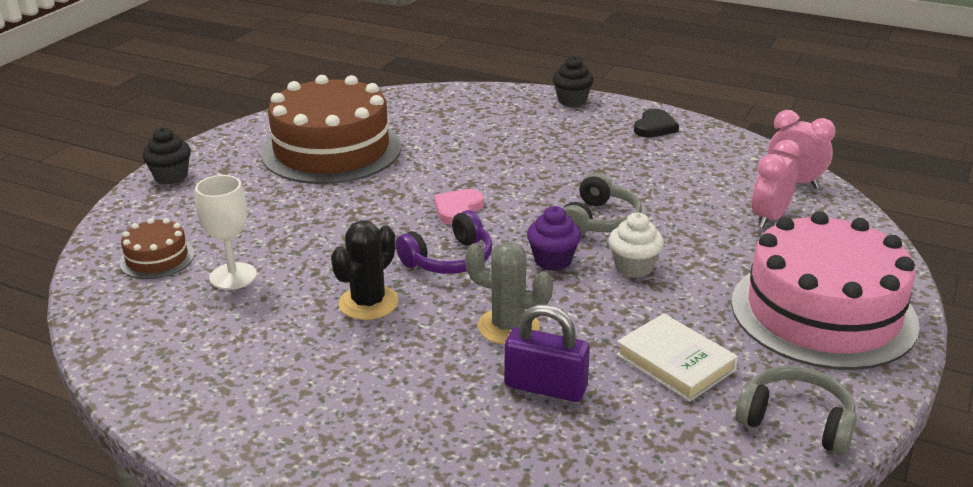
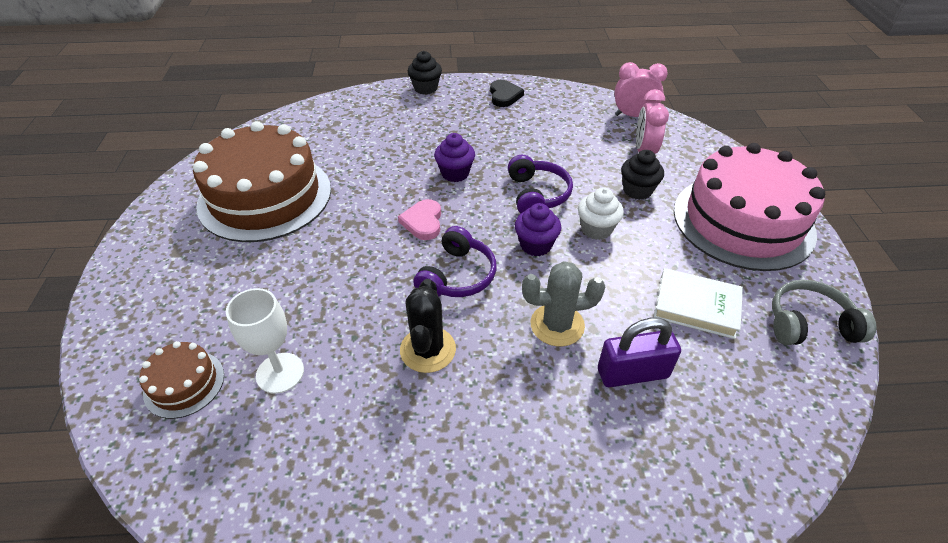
camera: 30 degrees left, 15 degrees up
(171, 176) = (124, 279): black cupcake -> black cupcake (637, 190)
(529, 180) = (455, 173): none -> purple cupcake
(599, 221) = (537, 194): grey headphones -> purple headphones

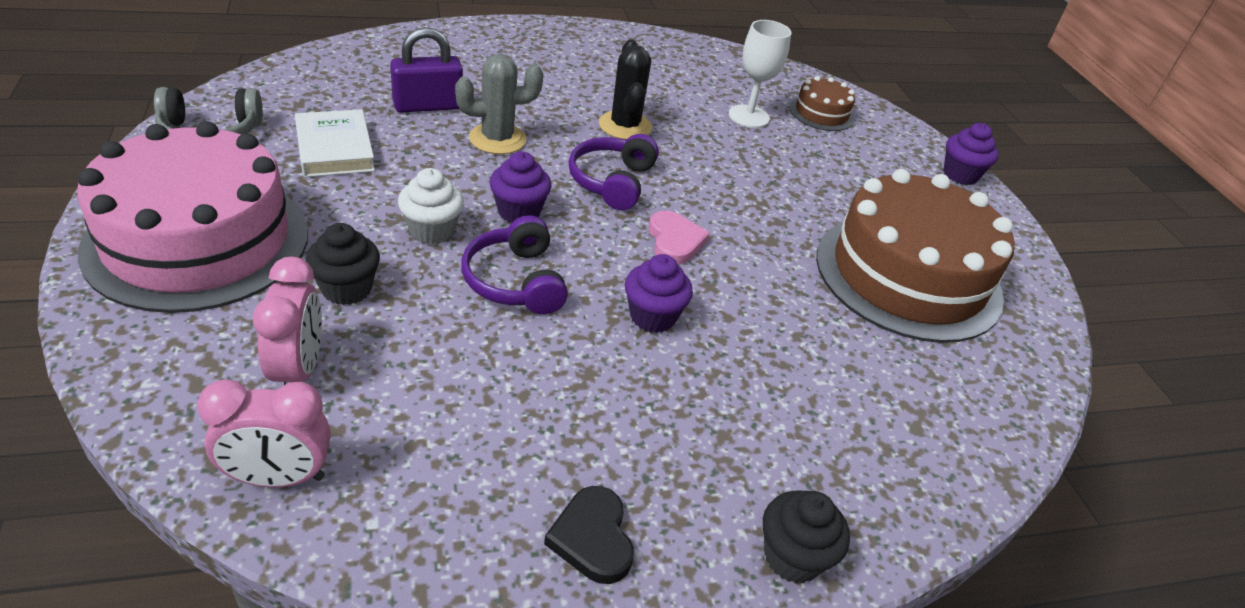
camera: 165 degrees right, 5 degrees down
(113, 291) = (960, 175): none -> purple cupcake
(696, 306) = (335, 149): white book -> white book turned 60 degrees clockwise

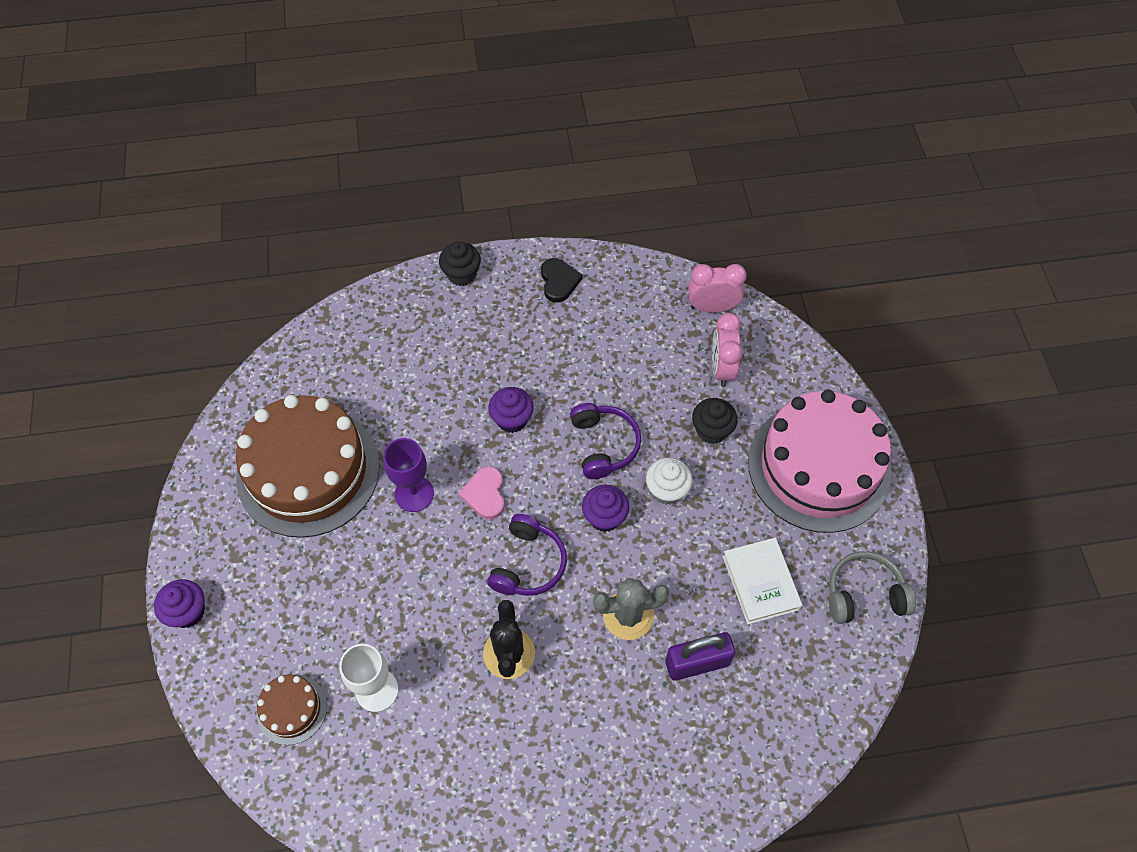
camera: 170 degrees left, 20 degrees up
(765, 247) = (414, 494): none -> purple goblet

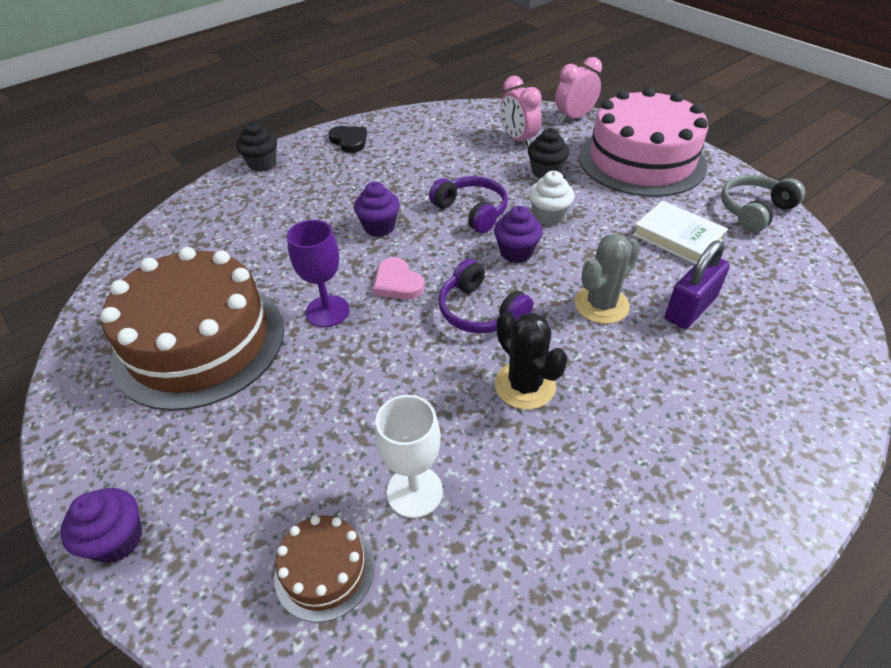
camera: 30 degrees left, 15 degrees down
(528, 564) = (480, 311): purple headphones -> purple headphones turned 150 degrees clockwise
(712, 307) = (479, 115): pink clock -> pink clock (574, 117)

